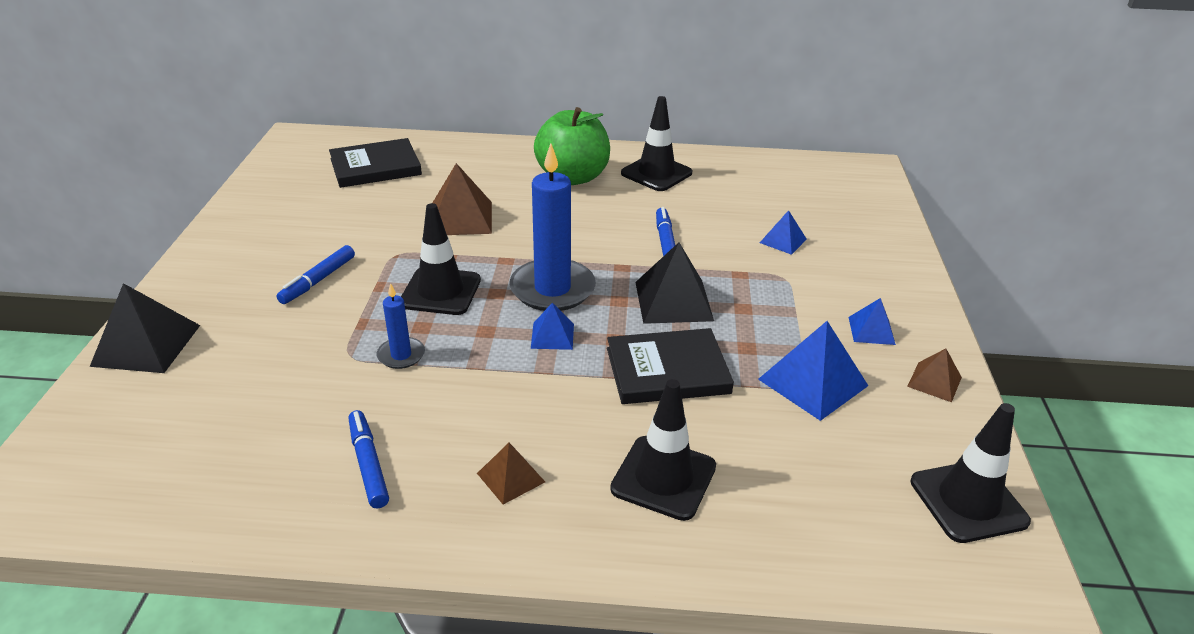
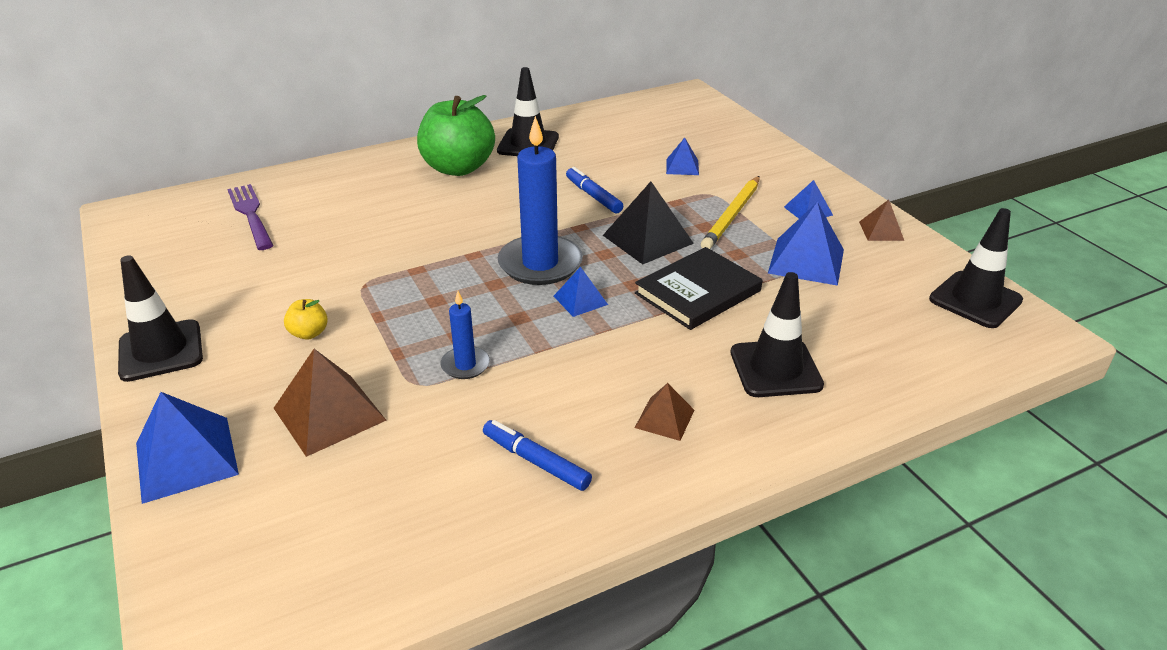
camera: 30 degrees left, 0 degrees up
(146, 345) = (186, 458): black pyramid -> blue pyramid
(318, 280) = (309, 333): blue marker -> yellow apple
(375, 167) = (251, 215): black book -> purple fork
(440, 291) = (442, 300): black traffic cone -> black traffic cone (161, 351)
(460, 218) = (391, 233): brown pyramid -> brown pyramid (329, 414)
(783, 307) = (732, 215): none -> yellow pencil

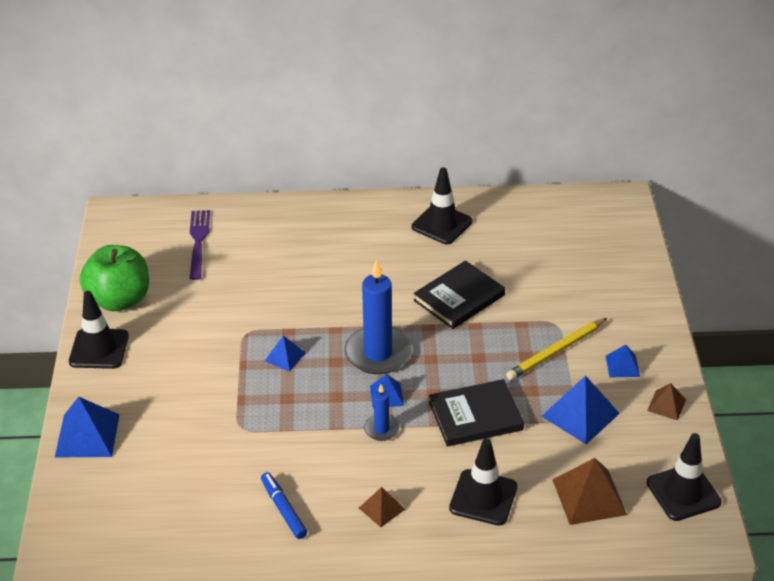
camera: 25 degrees right, 5 degrees up
(309, 333) = (193, 364): yellow apple -> none
(329, 414) = (179, 432): brown pyramid -> brown pyramid (589, 497)
(458, 168) = (371, 236): green apple -> green apple (119, 300)
(465, 365) = (279, 424): blue candle -> blue candle (381, 429)
(593, 196) = (459, 298): blue marker -> black book
(648, 239) = (472, 355): black pyramid -> none
(682, 167) = (553, 287): blue pyramid -> blue pyramid (284, 356)

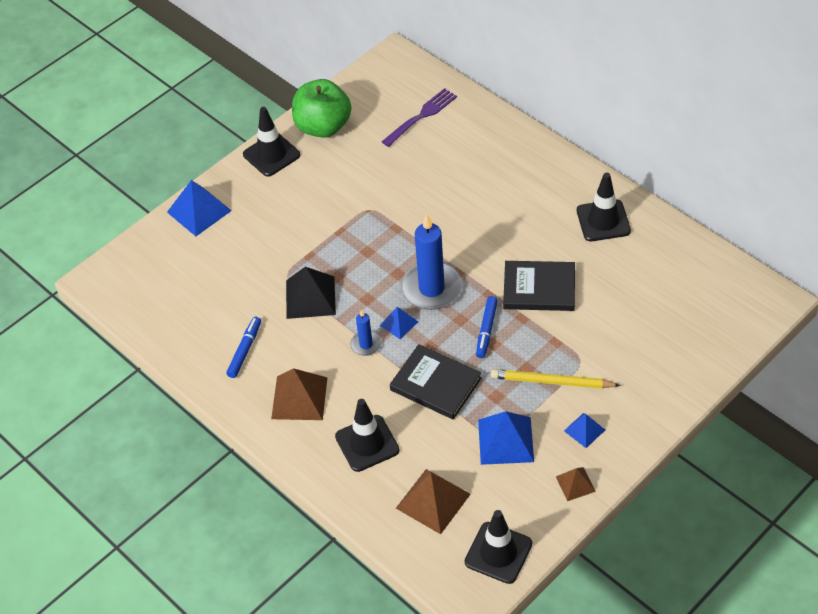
camera: 50 degrees right, 10 degrees up
(284, 356) = (371, 245): blue pyramid -> none
(286, 429) = (310, 297): none -> black pyramid
(381, 508) = (299, 398): brown pyramid -> brown pyramid, size x1.78
(460, 352) = (486, 330): none -> blue marker

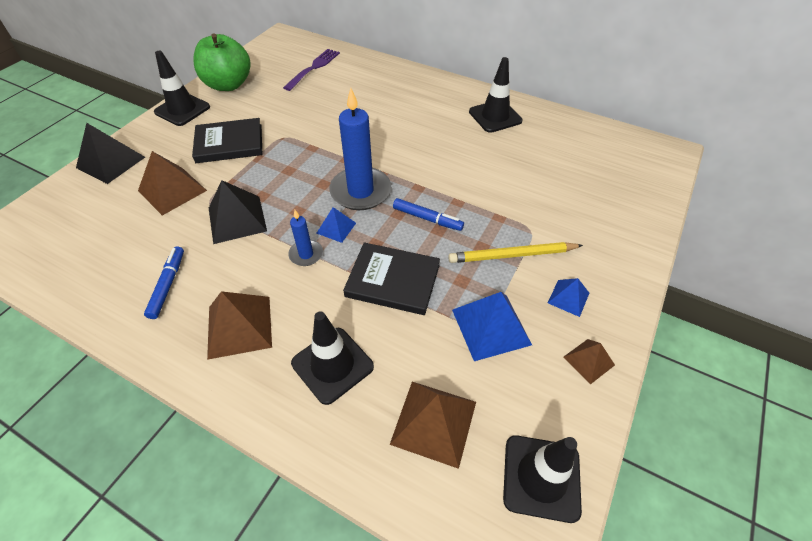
camera: 20 degrees left, 0 degrees up
(199, 211) = (111, 162): blue pyramid -> black pyramid
(254, 254) = (172, 190): none -> brown pyramid
(486, 330) = (427, 219): blue marker -> blue marker turned 60 degrees counterclockwise
(539, 288) = (463, 175): black book -> black book (229, 143)

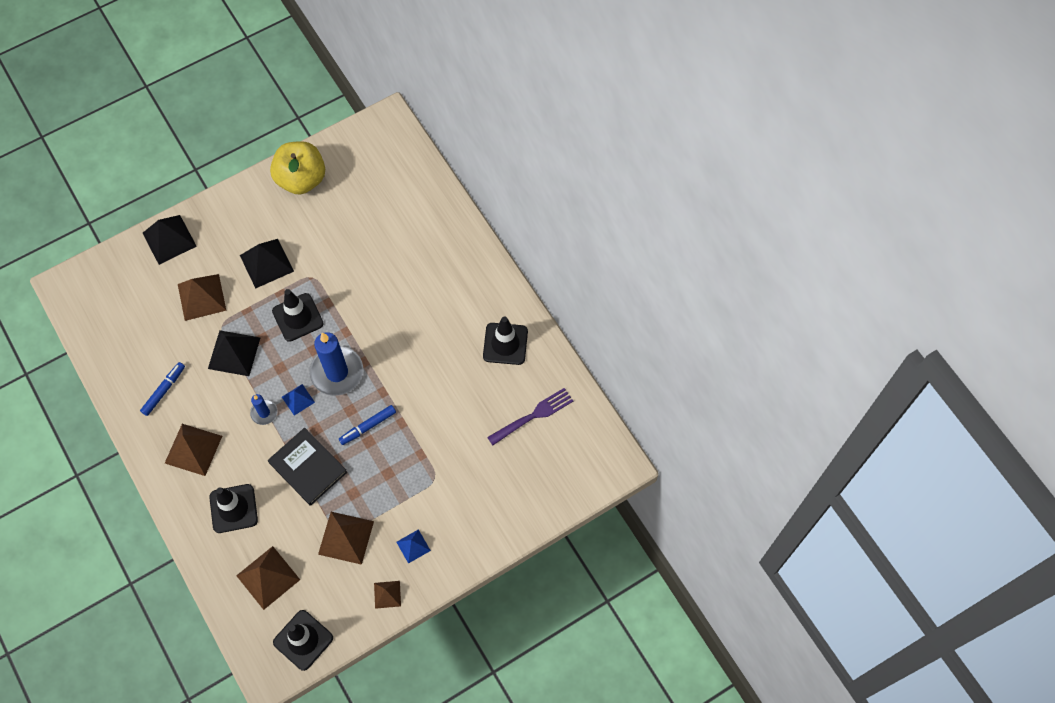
camera: 30 degrees right, 15 degrees up
(182, 110) = (248, 197): black traffic cone -> black traffic cone (298, 317)
(228, 85) = (301, 179): green apple -> yellow apple
(229, 143) = (266, 263): black book -> black pyramid
(313, 68) = (389, 191): purple fork -> purple fork (533, 416)
(427, 219) = (368, 426): blue marker -> blue marker turned 90 degrees clockwise
(491, 327) = (346, 537): blue pyramid -> brown pyramid
(512, 255) = (404, 492): yellow pencil -> none

